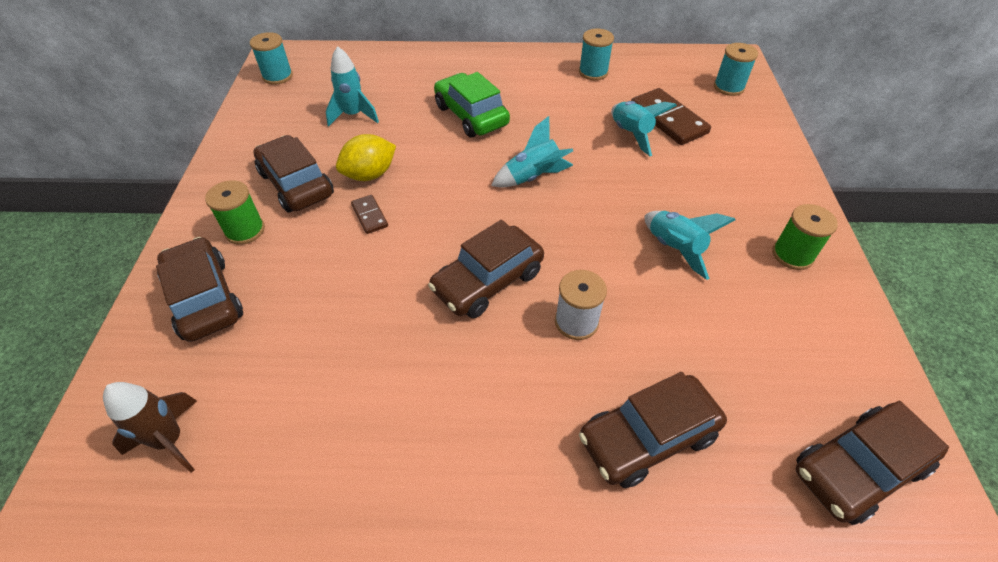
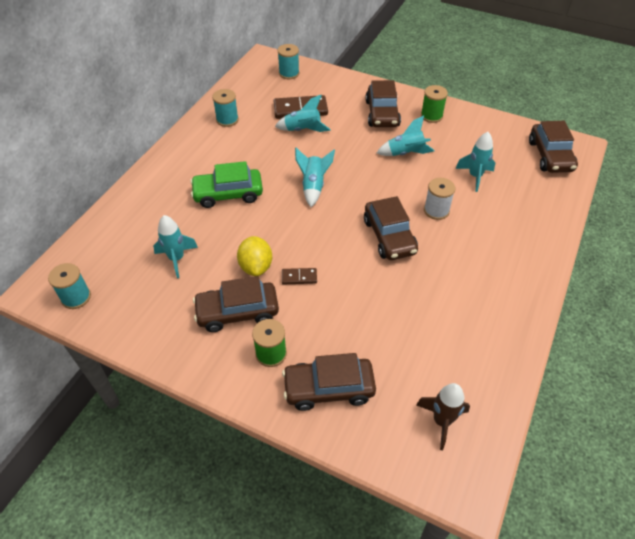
camera: 65 degrees left, 0 degrees up
(647, 437) = (513, 212): brown car -> brown car (382, 113)
(694, 353) = (475, 176): none -> turquoise rocket

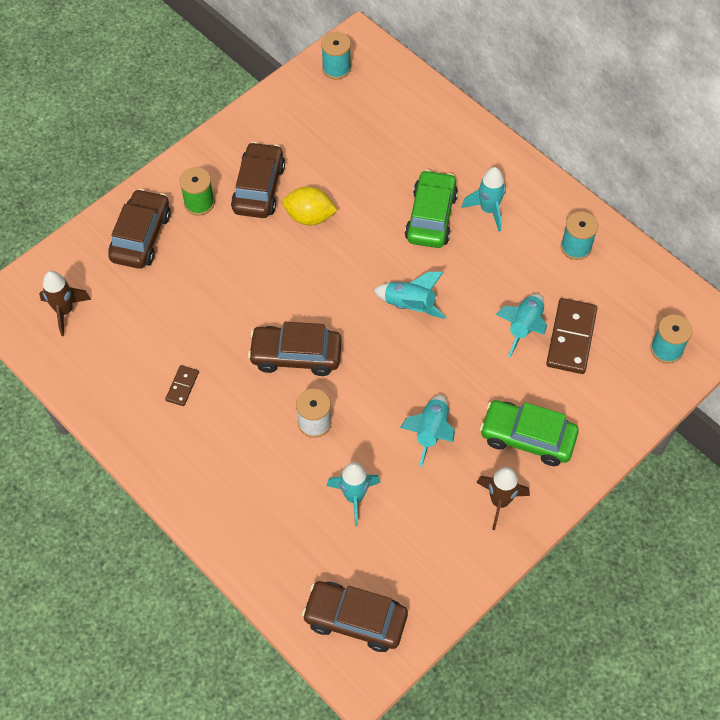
camera: 110 degrees right, 10 degrees up
(177, 259) = (350, 152): turquoise rocket -> turquoise rocket (488, 210)
(299, 277) = (277, 251): brown domino -> brown domino (182, 386)
(382, 113) = (527, 437): brown car -> green car
(431, 116) = (500, 502): green spool -> brown rocket

